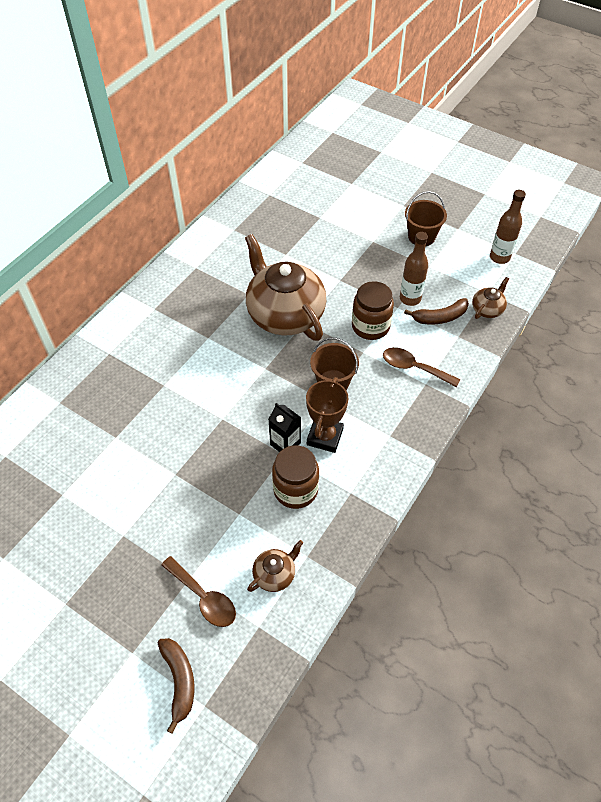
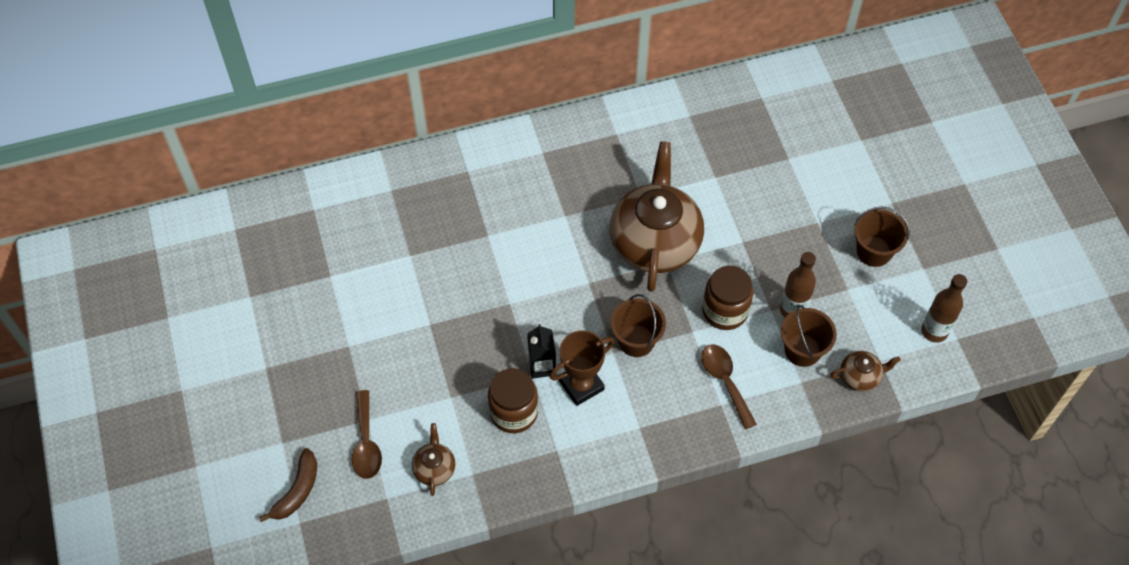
camera: 40 degrees right, 5 degrees up
(275, 574) = (434, 468): brown teapot -> brown teapot turned 90 degrees counterclockwise
(440, 317) = (802, 350): brown banana -> brown bucket

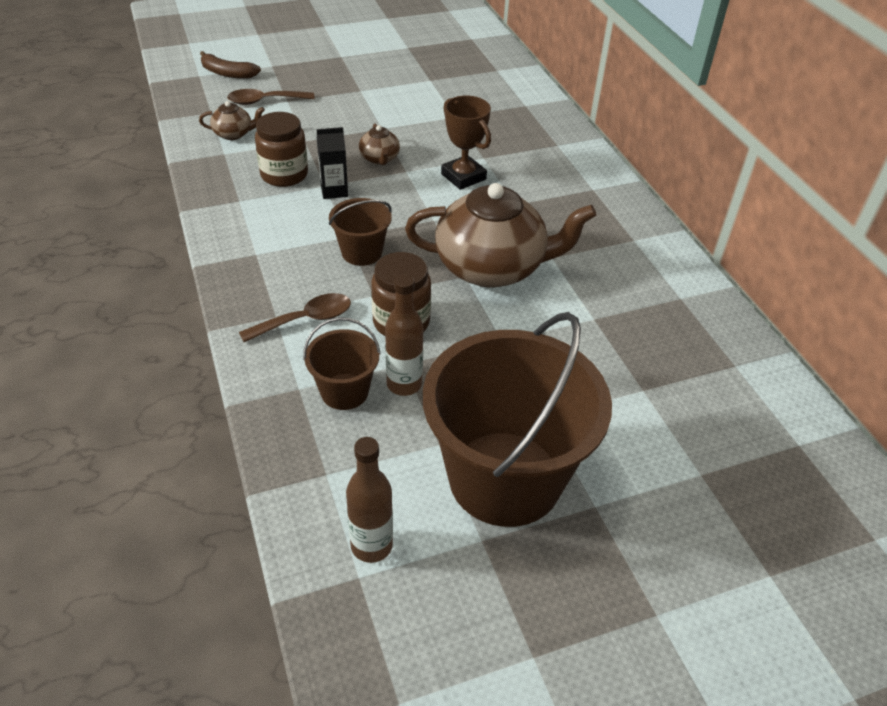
camera: 85 degrees right, 15 degrees down
(581, 385) = (310, 215): brown trophy -> brown trophy (463, 177)
(860, 376) = (301, 450): brown teapot -> brown teapot (379, 159)
(874, 251) = (505, 478): brown bucket -> brown bucket, size x2.19

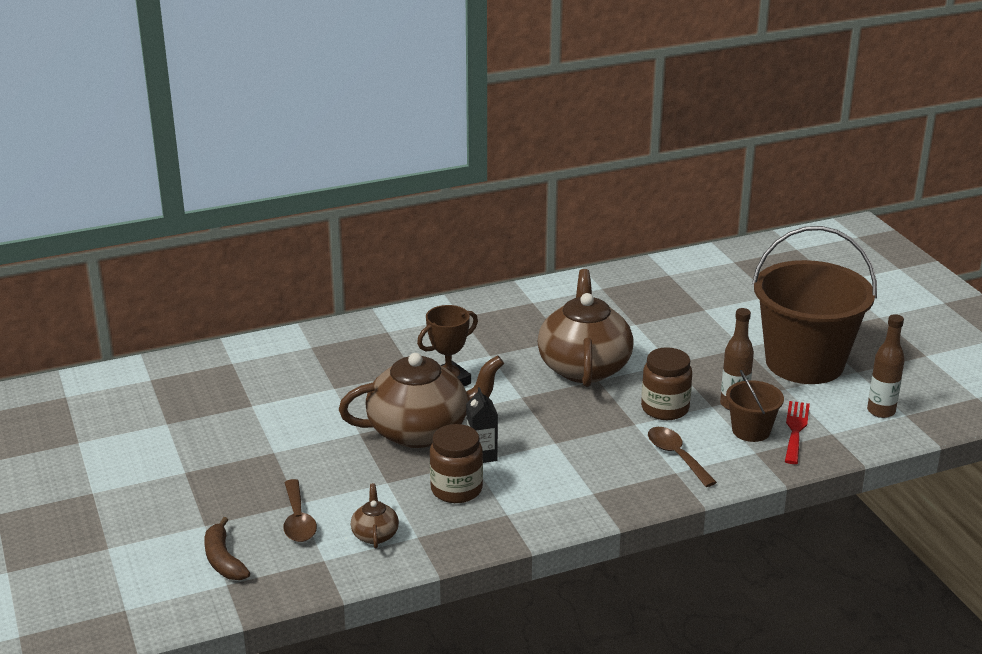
camera: 90 degrees left, 15 degrees down
(227, 73) = (223, 560): brown banana -> brown banana turned 135 degrees clockwise
(340, 436) = (795, 429): none -> red fork
(361, 252) = (578, 433): brown bucket -> none
(379, 159) = (420, 431): brown teapot -> brown teapot, size x2.33

